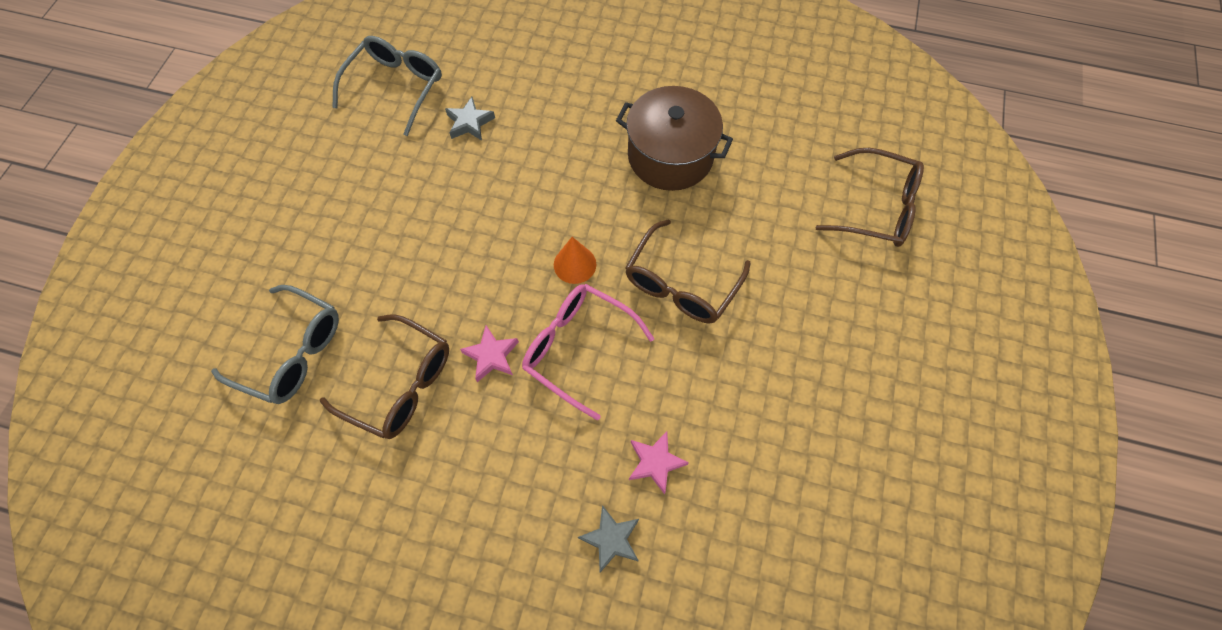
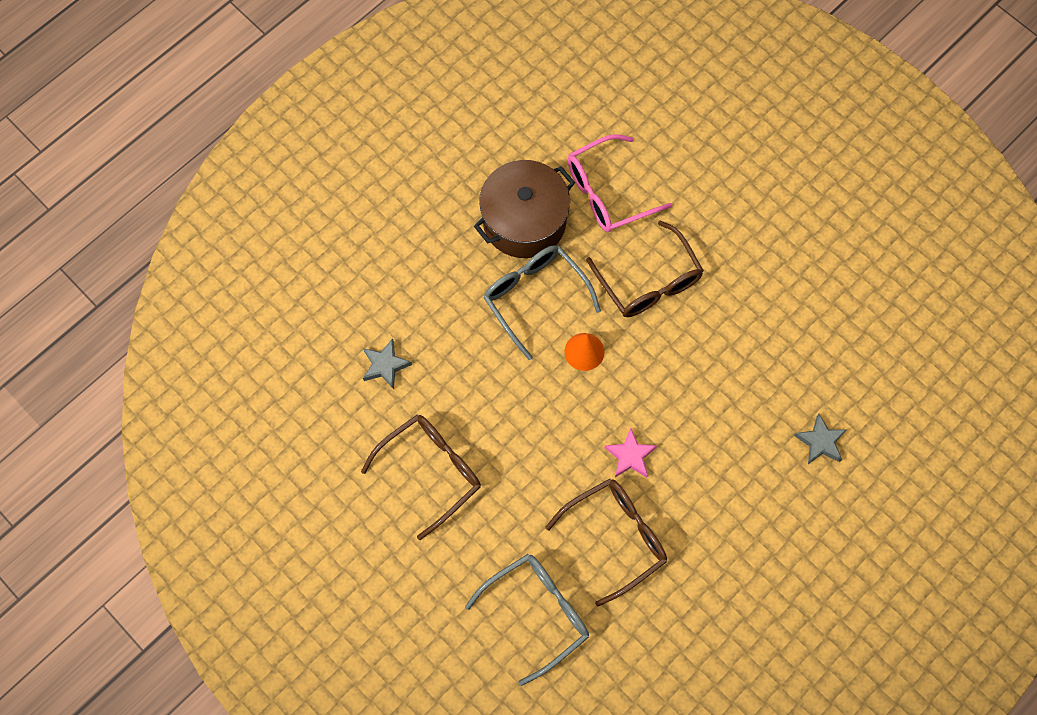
camera: 60 degrees left, 5 degrees up
(396, 87) = (301, 411): grey glasses -> grey glasses (534, 297)
(577, 348) = (660, 388): pink glasses -> pink glasses (607, 192)
(655, 462) = (781, 381): pink star -> none
(877, 208) = (666, 100): brown glasses -> brown glasses (431, 471)

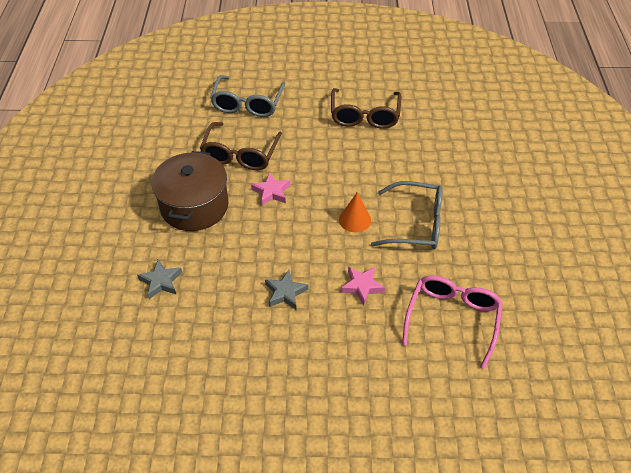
camera: 135 degrees right, 20 degrees down
(385, 365) = (445, 137): grey star -> grey star (285, 292)
(524, 221) = (476, 258): brown pot -> brown pot (194, 206)
(649, 282) = (362, 286): brown glasses -> pink star

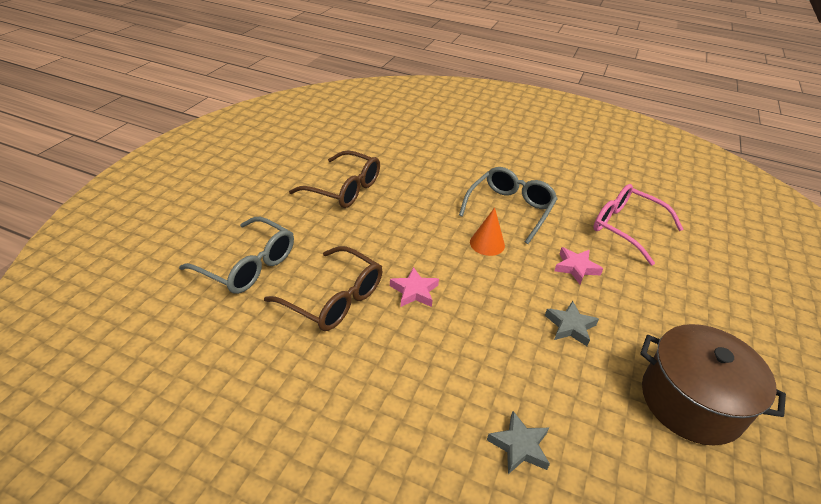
camera: 70 degrees left, 10 degrees down
(194, 206) = (398, 371): brown pot -> brown pot (691, 401)

